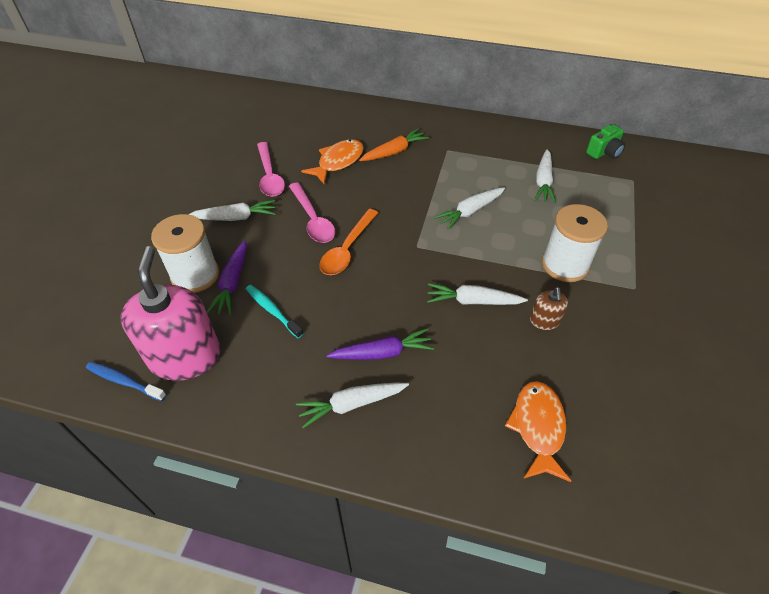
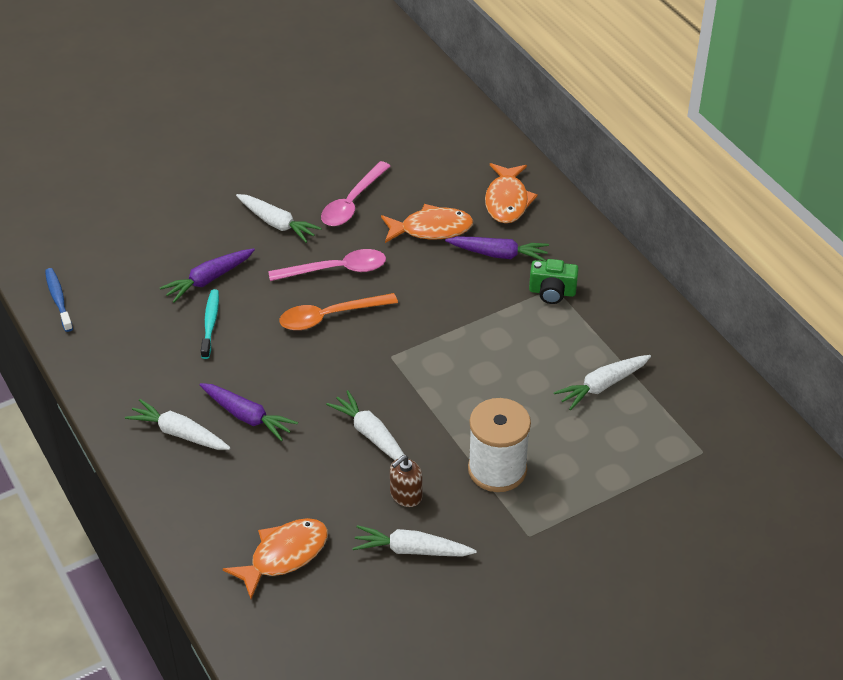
camera: 45 degrees right, 5 degrees down
(185, 357) = (113, 312): pink soap dispenser -> none
(195, 275) = (190, 253): white spool -> none
(313, 220) = (336, 270): pink spoon -> pink spoon turned 120 degrees counterclockwise
(359, 123) = (507, 201): none -> orange fish
(394, 152) = (498, 254): orange carrot -> purple carrot
(470, 211) = (484, 361): white carrot -> white carrot (411, 550)
(604, 152) = (722, 404): green camera -> green camera (552, 292)

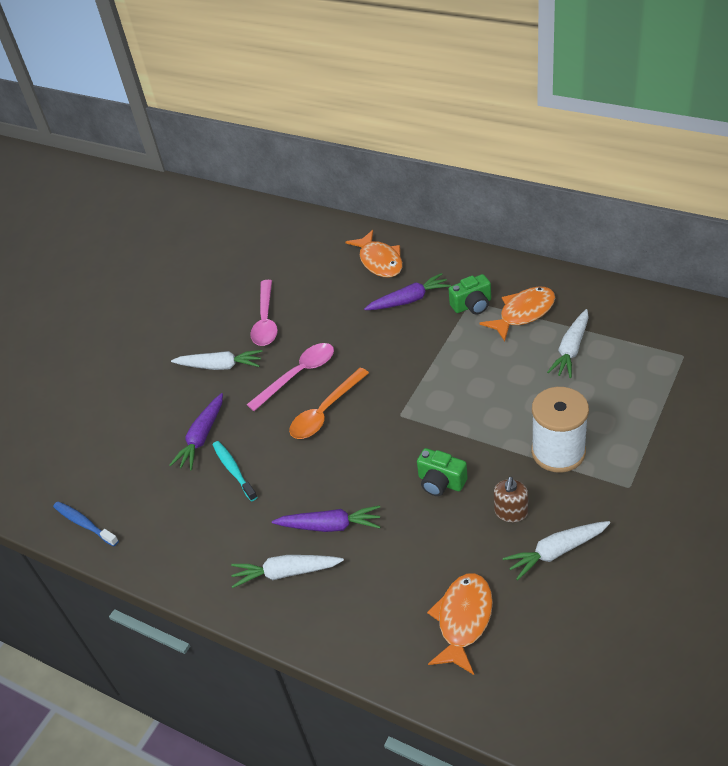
camera: 25 degrees left, 0 degrees up
(371, 435) = (441, 482): white carrot -> green camera
(431, 229) = (343, 308): orange fish -> orange fish (523, 313)

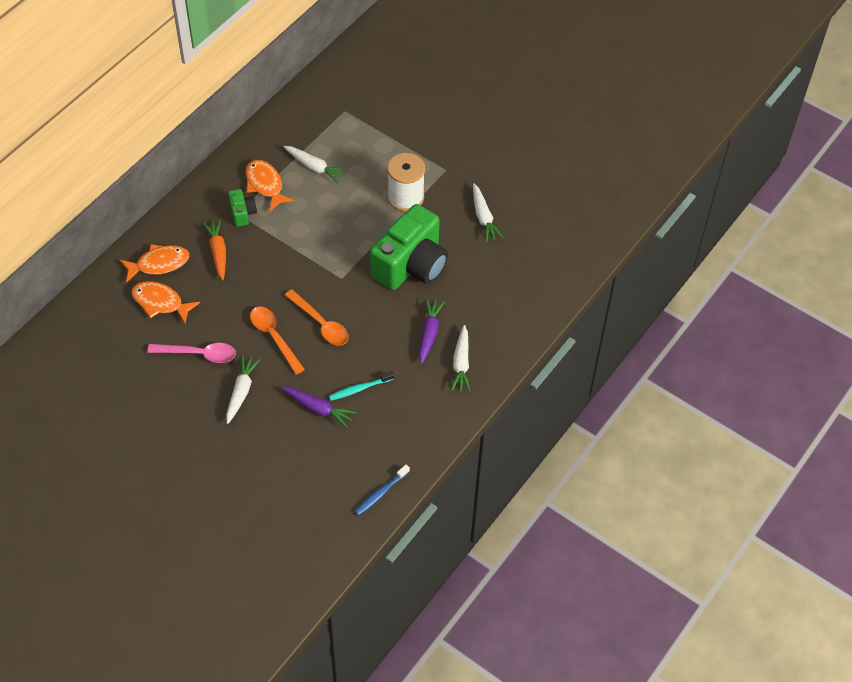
camera: 90 degrees left, 10 degrees up
(298, 375) = (274, 337): pink spoon -> orange spoon
(409, 300) = (218, 252): purple carrot -> orange carrot
(441, 482) = (411, 265): green camera -> green camera, size x2.29
(463, 620) = (520, 273): orange fish -> orange fish (160, 302)
(511, 512) = (447, 233): brown soap dispenser -> none

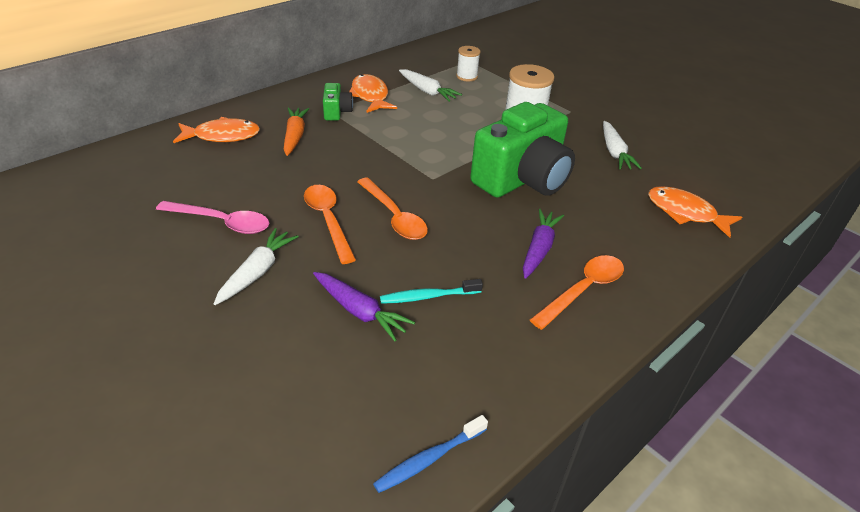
camera: 10 degrees right, 15 degrees down
(160, 302) = (204, 167): orange fish -> orange fish (685, 213)
(346, 137) = (467, 76): none -> white spool
(461, 363) = (583, 290): white carrot -> orange spoon

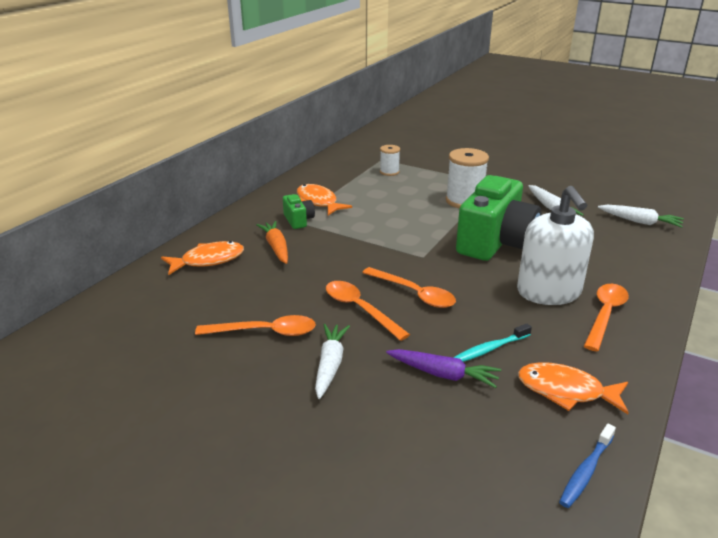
camera: 15 degrees left, 10 degrees down
(221, 222) = (265, 332): pink spoon -> orange spoon
(427, 91) = (365, 189): white carrot -> white carrot (640, 222)
(539, 249) = (548, 292): purple carrot -> white soap dispenser
(685, 213) = (636, 242): orange fish -> orange fish (566, 391)

